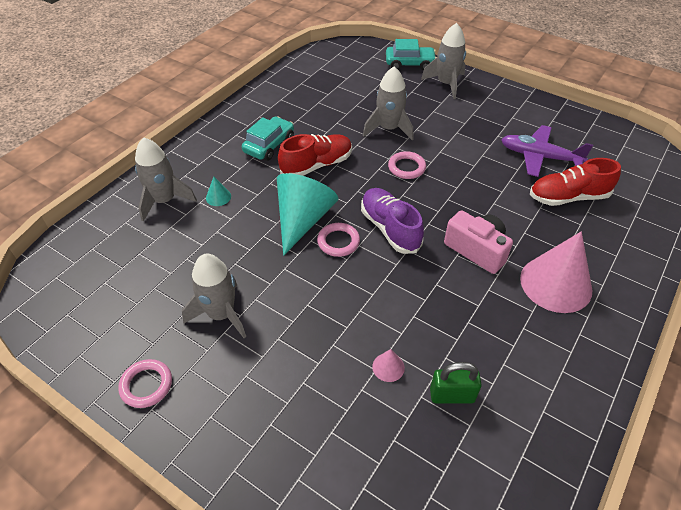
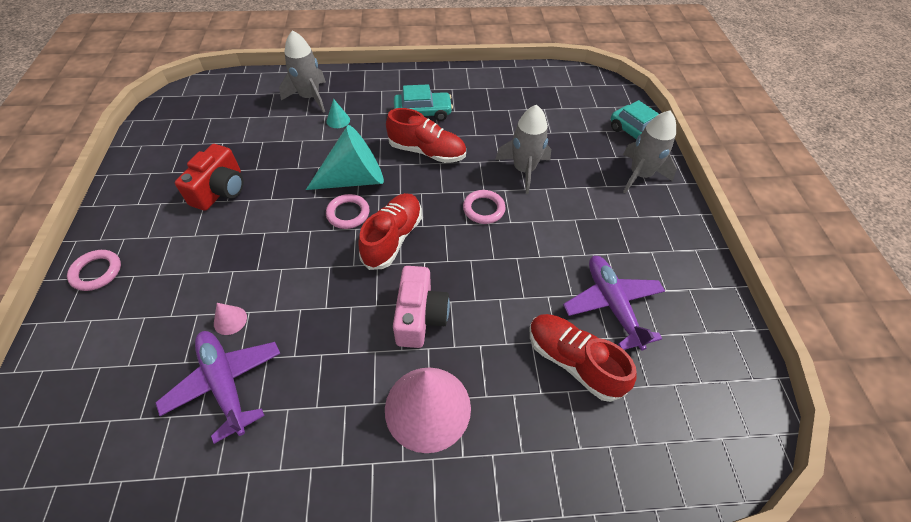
camera: 50 degrees right, 5 degrees up
(146, 385) = (133, 190): pink ring -> pink ring (97, 272)
(221, 314) = (220, 190): grey rocket -> red camera
(390, 228) = (393, 238): purple shoe -> red shoe
(452, 395) = (225, 383): green padlock -> purple plane

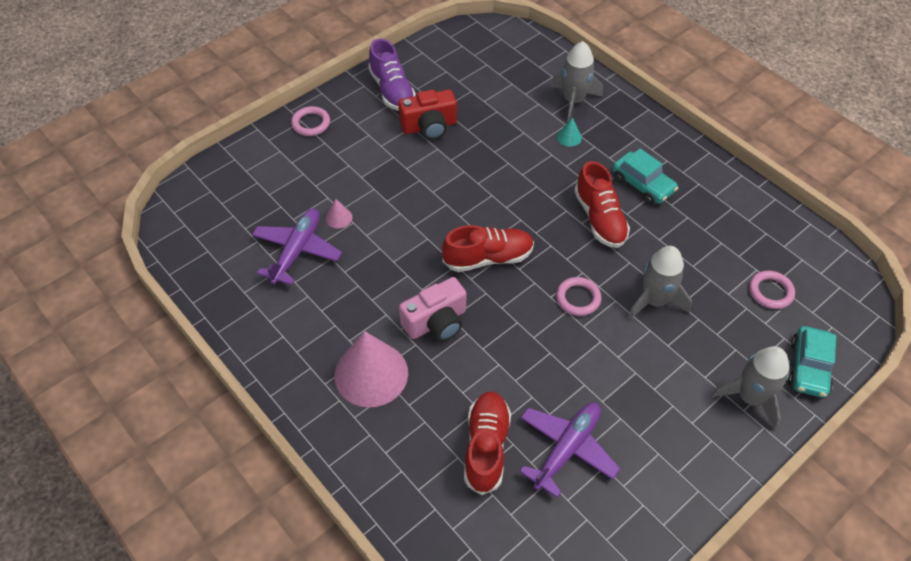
camera: 55 degrees right, 0 degrees up
(149, 189) = (392, 90): none -> purple shoe
(348, 213) = (483, 214): pink ring -> pink ring (770, 292)
(354, 179) = (520, 193): turquoise cone -> none

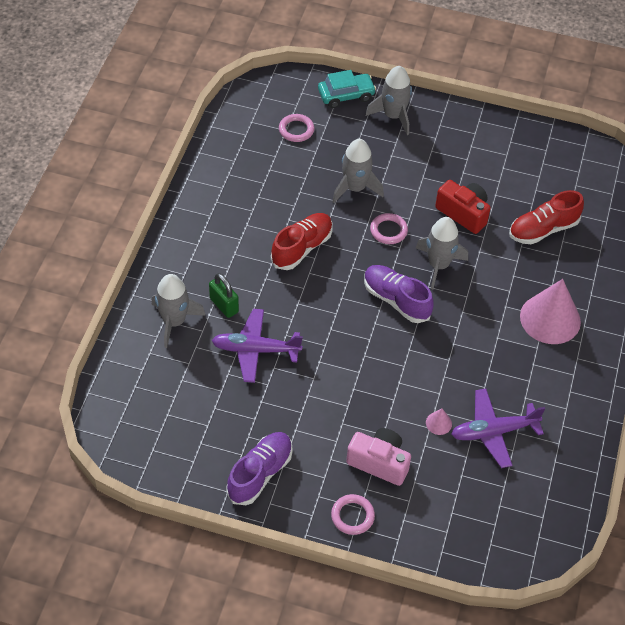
camera: 125 degrees left, 0 degrees up
(429, 126) = (286, 415): red camera -> red camera (463, 213)
(436, 322) = (478, 303): pink camera -> pink camera (379, 462)
(488, 258) = (396, 300): red shoe -> purple shoe
(506, 316) = (438, 265): none -> grey rocket
(567, 449) = (508, 189): purple plane -> purple plane (255, 350)
(569, 137) = (224, 305): turquoise cone -> green padlock
(643, 184) = (244, 235): turquoise car -> none

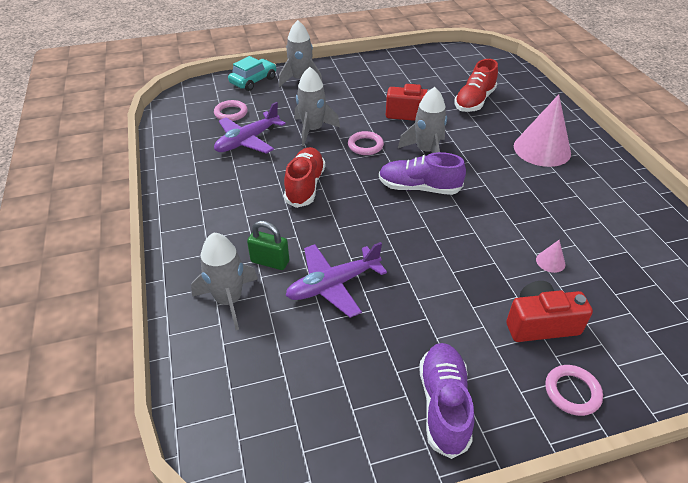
camera: 30 degrees left, 10 degrees down
(379, 462) = (540, 324): pink camera -> red camera
(493, 432) = (597, 245): purple plane -> purple plane (247, 141)

